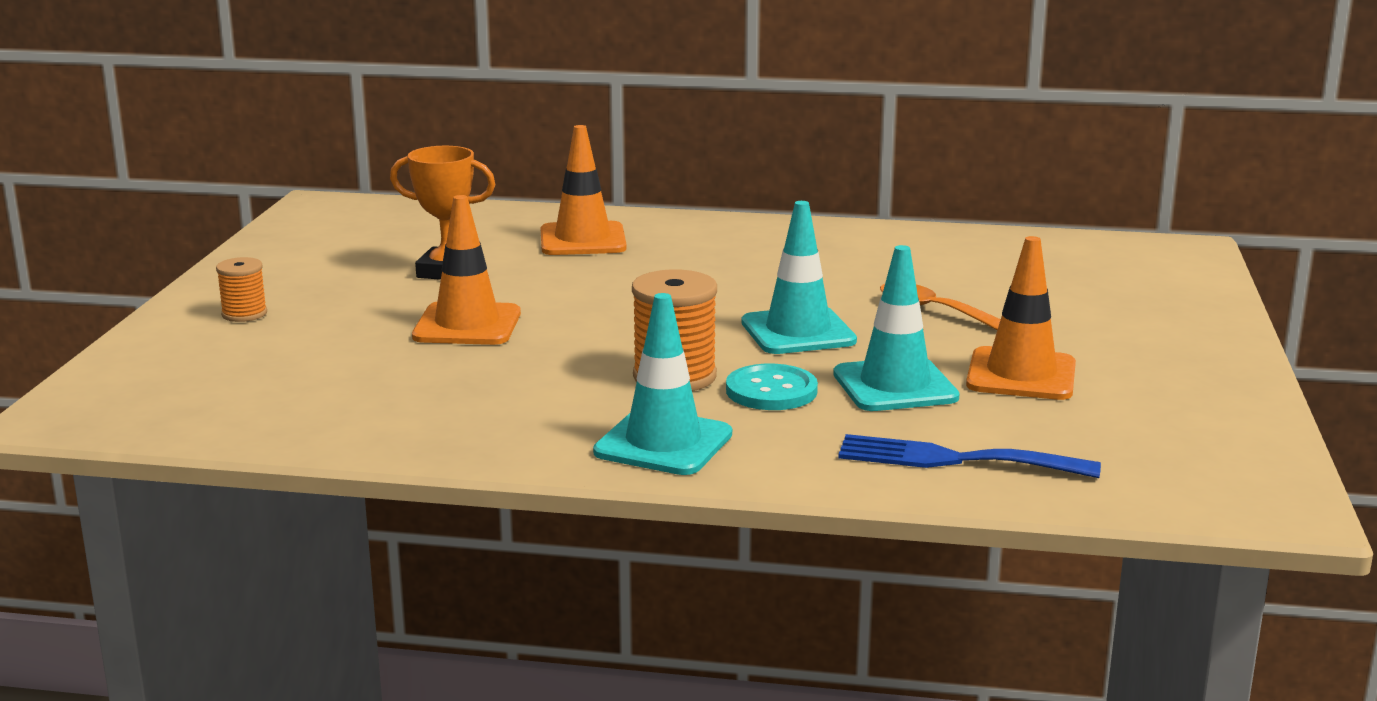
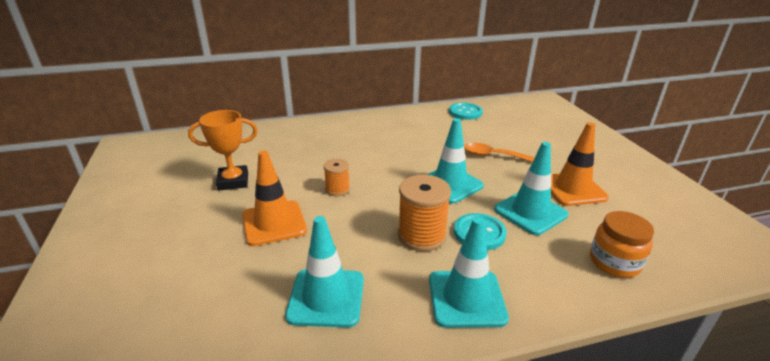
camera: 25 degrees left, 10 degrees up
(244, 314) = (119, 250): orange spool -> orange spool (337, 189)
(471, 404) = (326, 297): none -> turquoise traffic cone
(582, 240) = (291, 143): orange traffic cone -> none
(954, 459) = (614, 262): blue fork -> orange jar
(968, 244) = (465, 112): none -> turquoise button

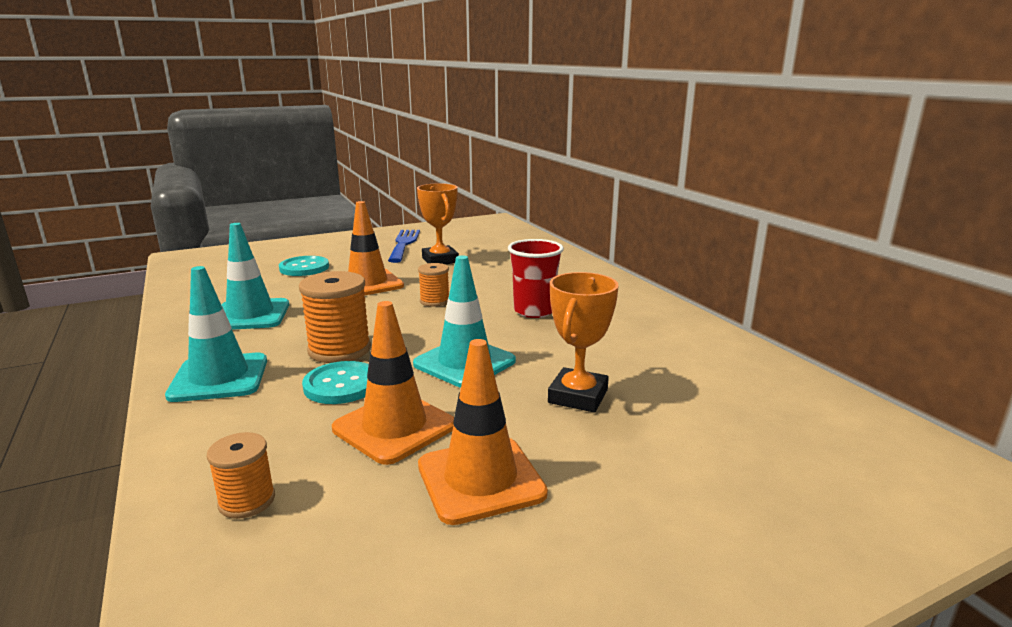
camera: 80 degrees right, 10 degrees down
(158, 199) = (404, 244): none -> blue fork
(374, 153) = (534, 311): none -> red cup
(465, 112) = (751, 370): turquoise button -> turquoise button (304, 268)
(492, 155) = (578, 396): orange spoon -> orange trophy
(530, 212) = (394, 427): turquoise traffic cone -> orange traffic cone
(614, 262) = (247, 501): orange jar -> orange spool

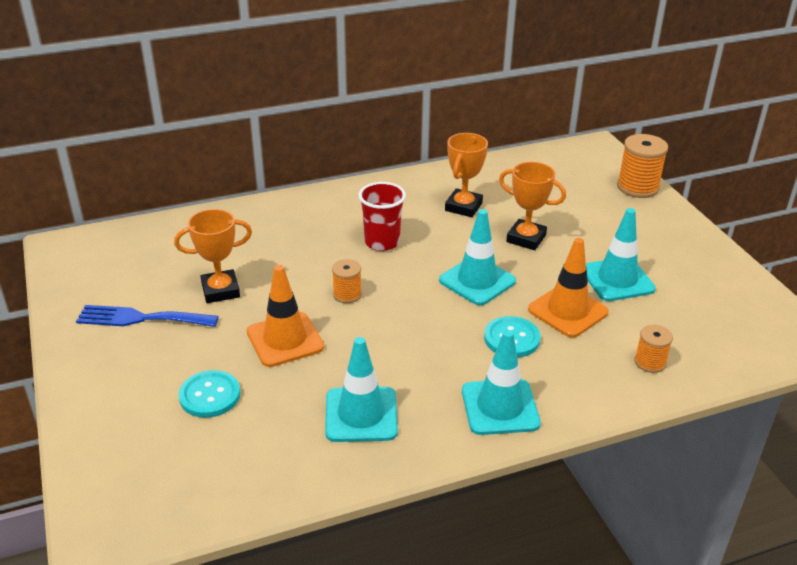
camera: 85 degrees left, 15 degrees up
(339, 350) = (450, 345): orange spool -> orange spool (637, 187)
(480, 479) = (617, 279): orange traffic cone -> turquoise traffic cone
(639, 352) = (463, 207): none -> orange trophy

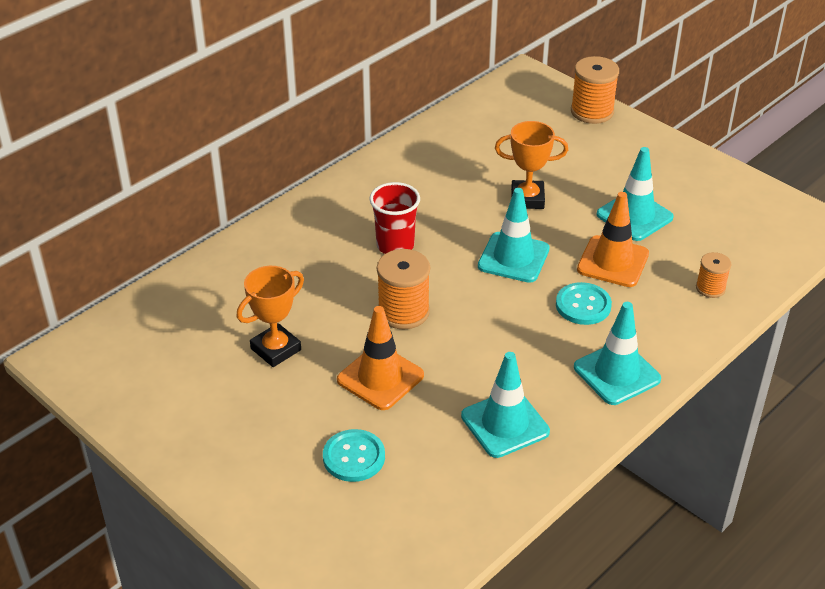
camera: 25 degrees left, 5 degrees up
(141, 318) = (219, 406): blue fork -> none
(347, 294) = (403, 312): orange spool -> orange spool, size x1.72
(463, 207) = (445, 182): orange trophy -> none

